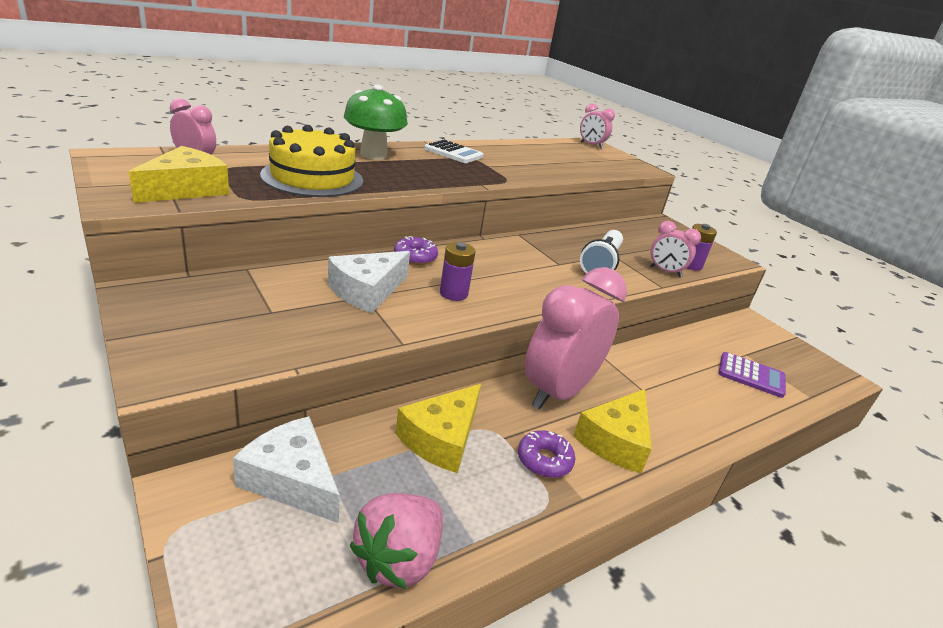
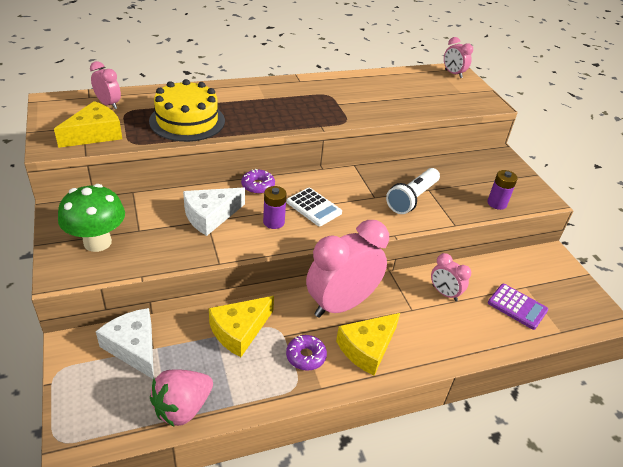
camera: 15 degrees right, 10 degrees up
(373, 155) = (244, 93): green mushroom -> green mushroom (97, 242)
(453, 153) = (314, 88): white calculator -> white calculator (314, 207)
(665, 272) = (467, 209): pink clock -> pink clock (444, 293)

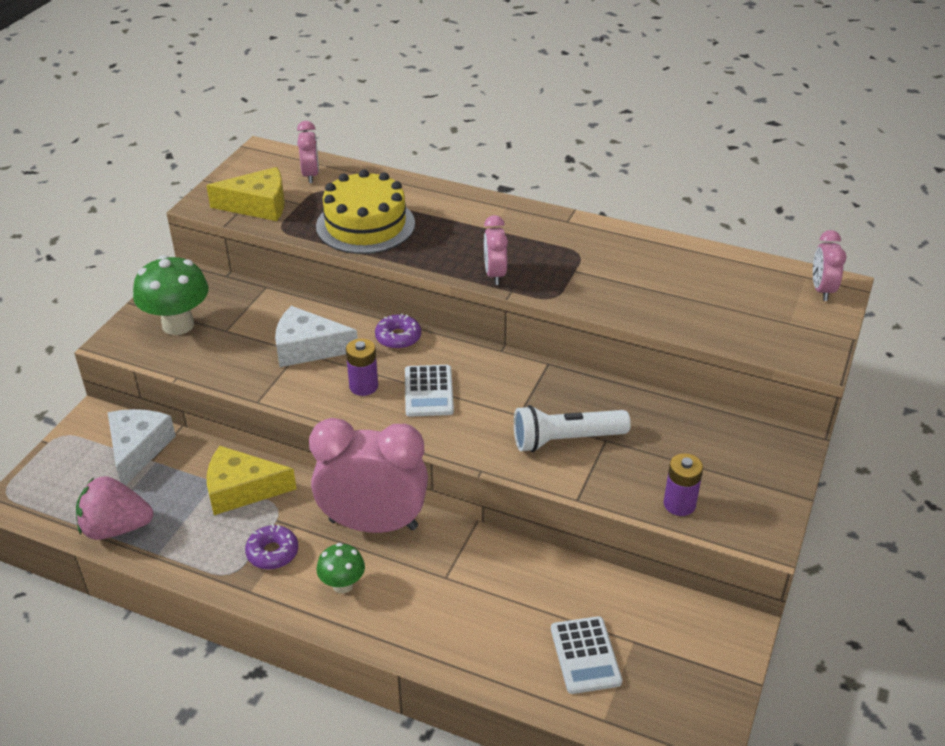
camera: 45 degrees right, 0 degrees up
(367, 348) = (342, 585): yellow cheese -> green mushroom
(444, 293) = (510, 583): pink clock -> pink clock (495, 274)
(517, 306) = (585, 655): purple calculator -> white calculator

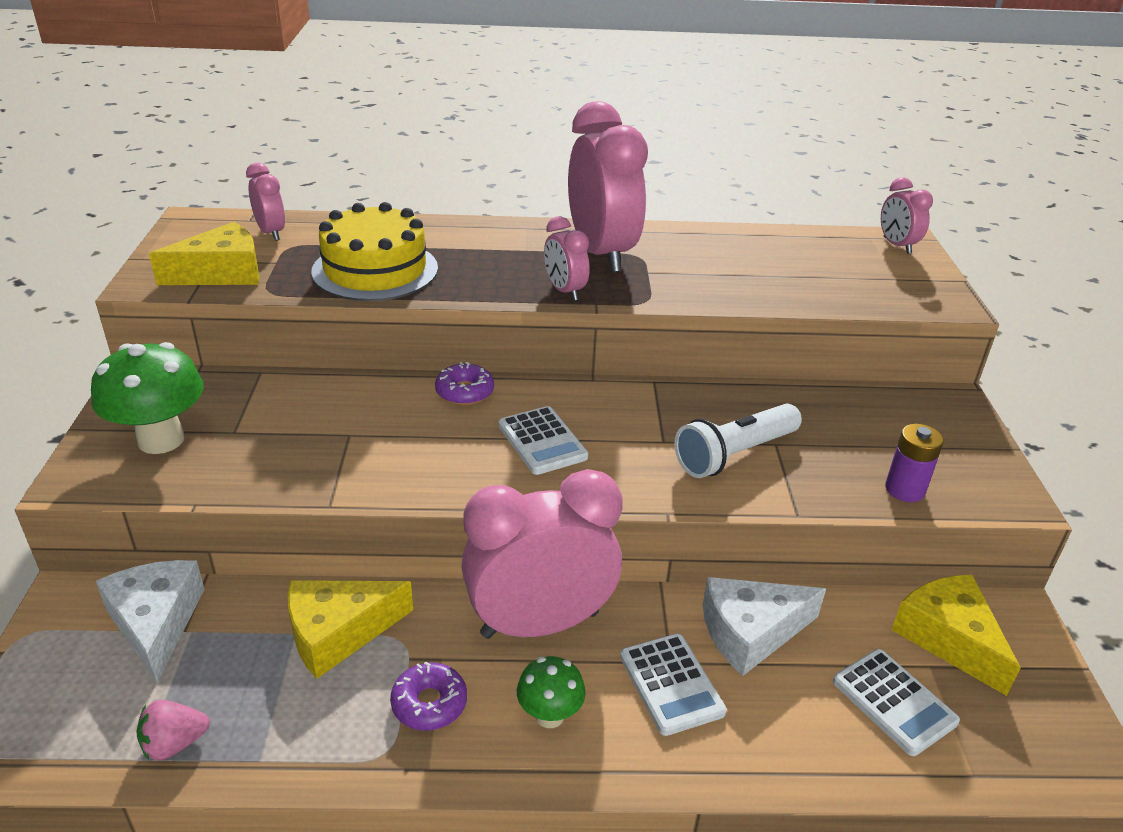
camera: 25 degrees left, 5 degrees down
(116, 528) = (174, 744): pink strawberry -> pink strawberry, size x0.59
(308, 348) = (358, 428): white cheese -> white cheese (751, 632)
(363, 386) = (458, 454): purple battery -> none
(435, 592) = (671, 684): none -> white calculator
(549, 245) = (601, 254): none -> pink clock
(665, 627) = (948, 638): none -> yellow cheese

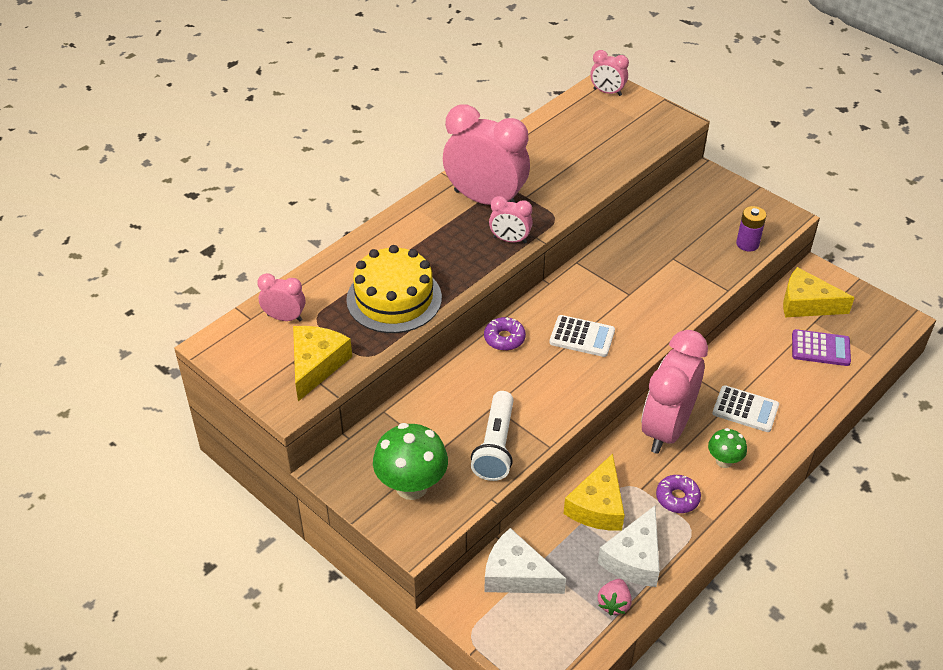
camera: 45 degrees left, 10 degrees up
(735, 454) = (666, 277): white flashlight -> white flashlight (496, 446)
(751, 632) = (742, 362): white cheese -> white cheese (634, 558)
(894, 702) = (820, 348): white calculator -> purple calculator

